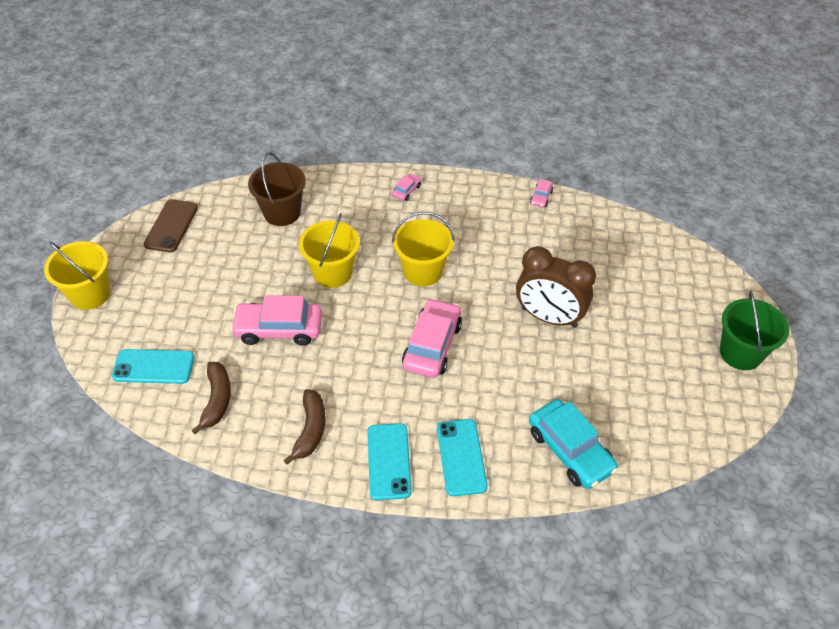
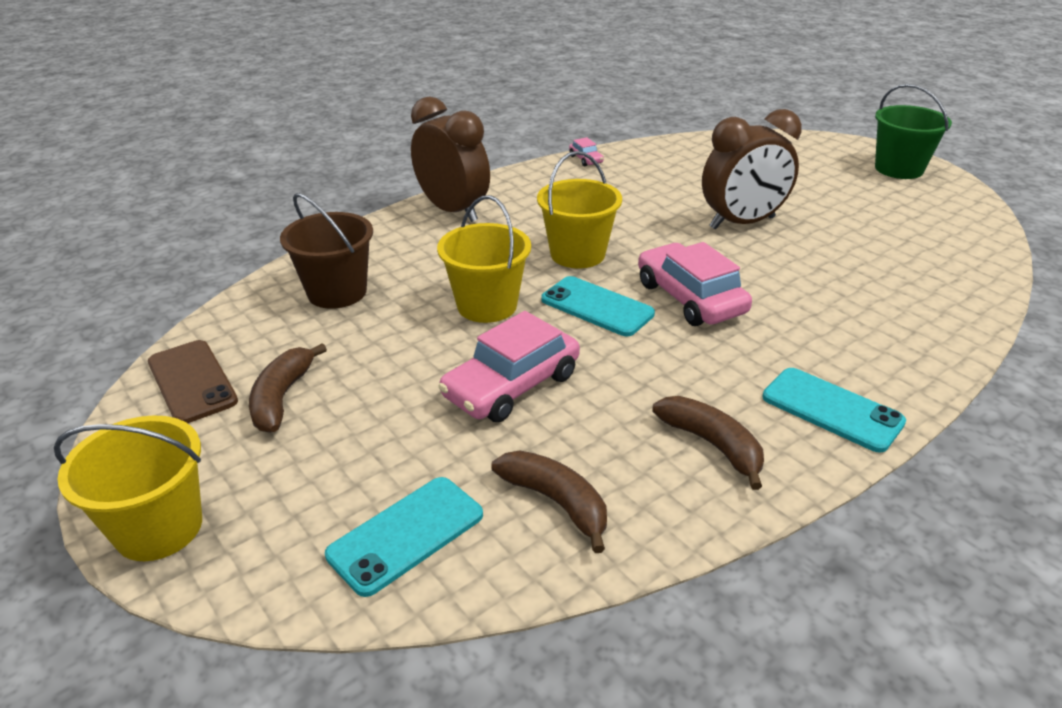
camera: 45 degrees left, 15 degrees down
(191, 262) = (282, 397): none -> brown banana
(406, 190) = (453, 211): pink car -> brown clock
(461, 457) = (877, 357): turquoise phone -> turquoise phone (597, 307)
(570, 450) = (933, 292): turquoise car -> none

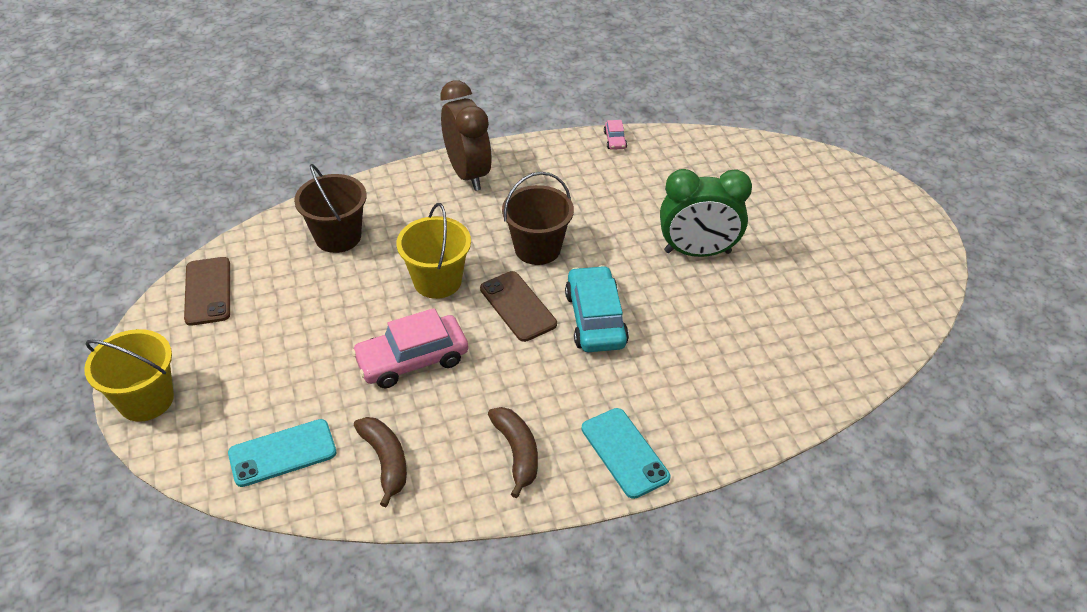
camera: 20 degrees right, 10 degrees up
(282, 397) = (258, 322): brown banana -> none
(577, 254) = (537, 248): yellow bucket -> brown bucket
(597, 307) = (518, 306): turquoise phone -> brown phone
(690, 298) = (595, 319): pink car -> turquoise car
(742, 223) = (697, 252): brown clock -> green clock
(899, 169) = (896, 226): green bucket -> none

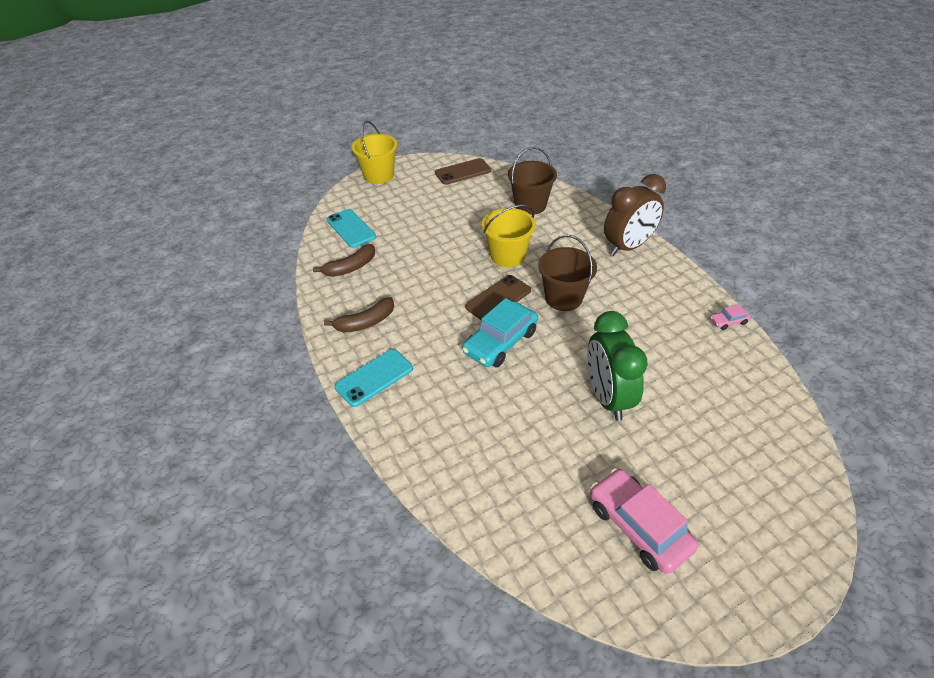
camera: 80 degrees right, 0 degrees up
(412, 360) = (433, 260): pink car -> pink car (638, 526)
(595, 319) = (500, 342): turquoise car -> turquoise car turned 150 degrees clockwise

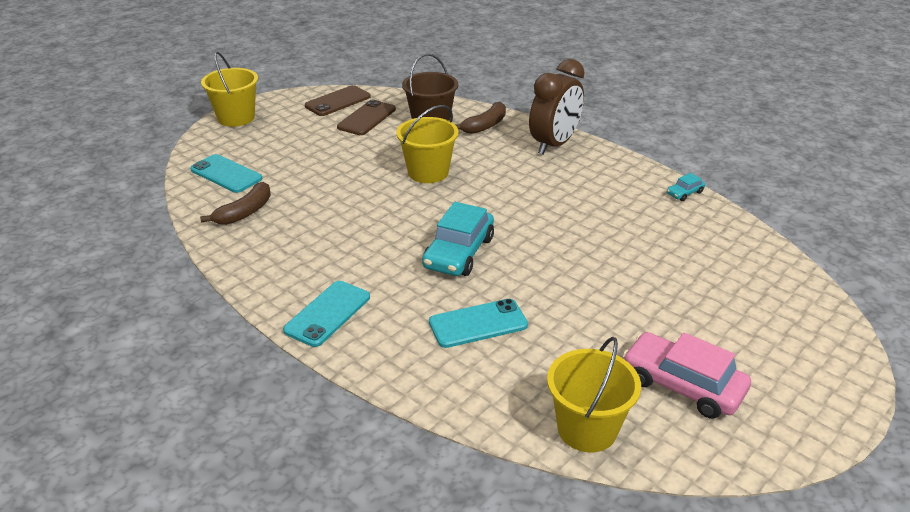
camera: 20 degrees left, 10 degrees down
(365, 322) = (290, 262): brown banana -> brown banana (485, 125)
(487, 417) = (478, 324): none -> turquoise phone
(498, 299) = (437, 213): brown phone -> brown phone (367, 118)
(535, 547) = (587, 429): none -> yellow bucket
(563, 298) = (508, 201): brown bucket -> none
(607, 397) = (597, 280): green clock -> none
(728, 321) = (684, 193): pink car -> turquoise car

